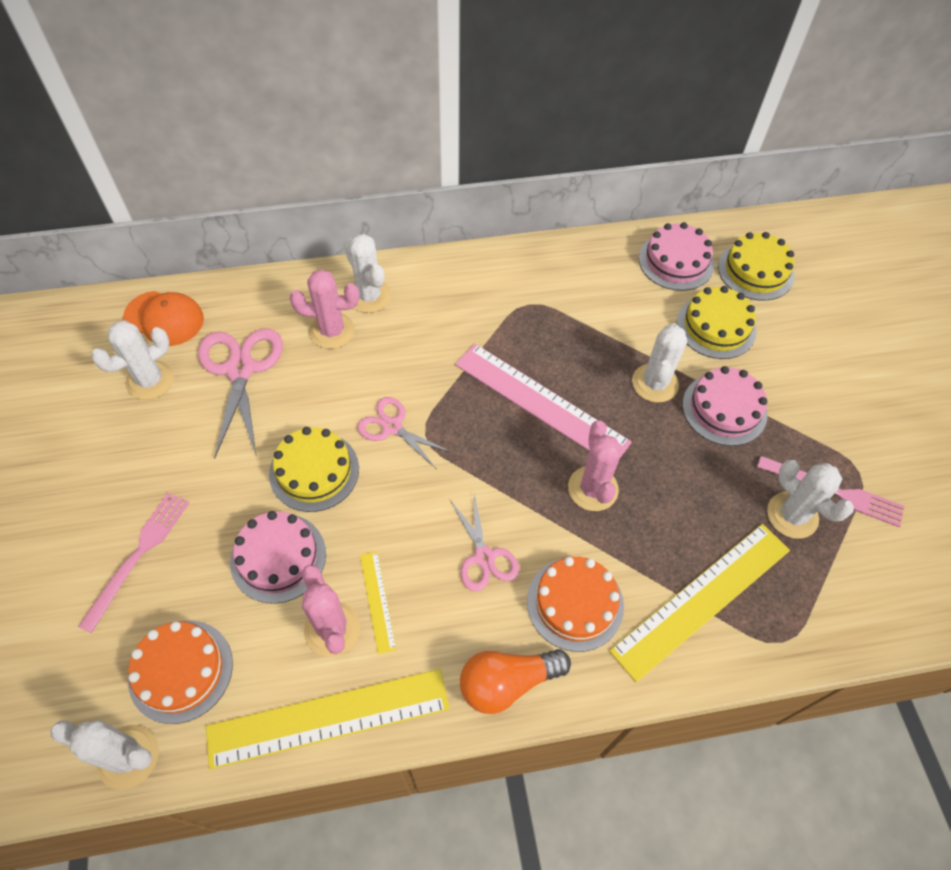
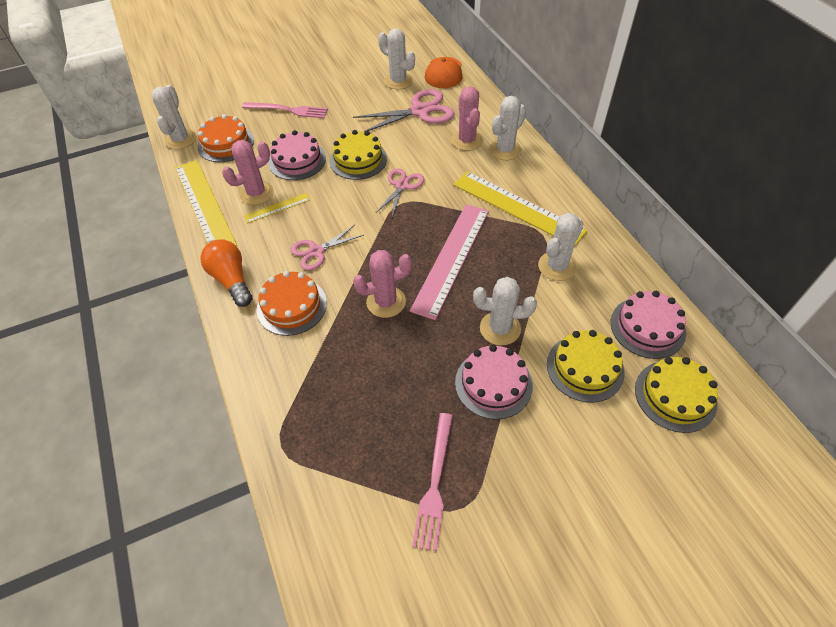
camera: 80 degrees right, 5 degrees down
(701, 599) = (308, 384): yellow ruler -> yellow ruler (518, 207)
(792, 515) = (400, 447): white cactus -> white cactus (557, 266)

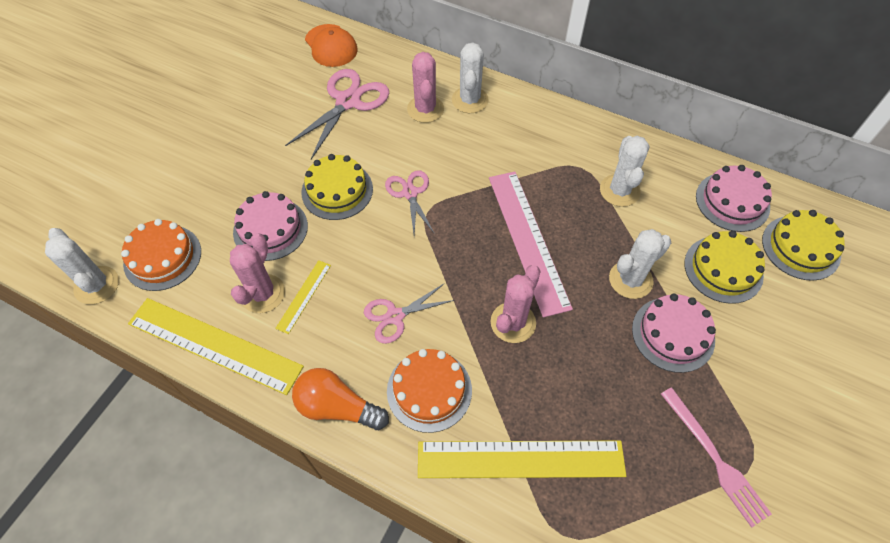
camera: 40 degrees left, 5 degrees up
(288, 110) = (198, 176): pink fork -> none
(316, 251) = (395, 316): pink scissors -> pink scissors turned 45 degrees clockwise
(398, 81) = (291, 78): white cactus -> none
(467, 140) = (425, 109): pink cactus -> pink cactus turned 45 degrees clockwise
(518, 207) = (535, 153): yellow ruler -> yellow ruler (520, 459)

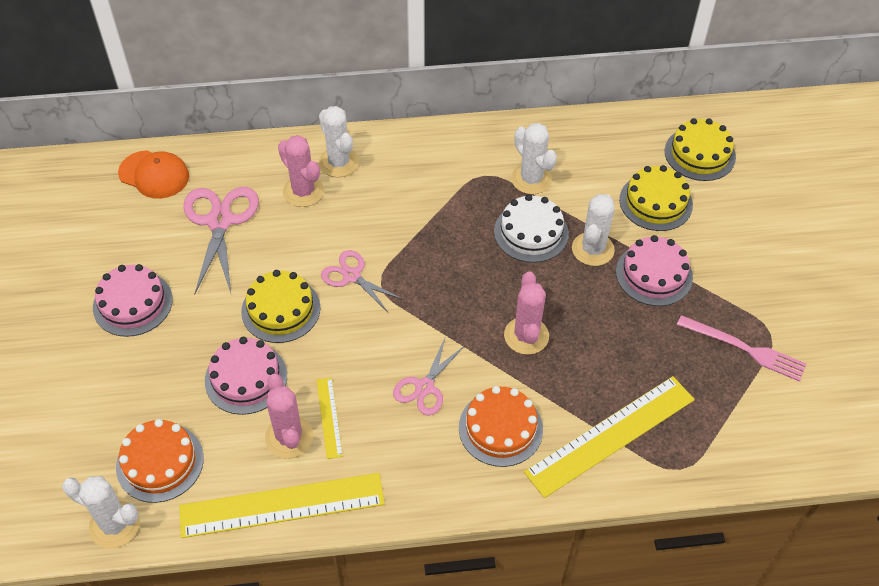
camera: 35 degrees left, 5 degrees down
(337, 407) = (436, 487): orange light bulb -> none
(528, 240) = (487, 261): pink ruler -> none
(585, 235) = (531, 232): none -> white cake
(732, 201) = (625, 142): pink cake -> pink cake (132, 303)

